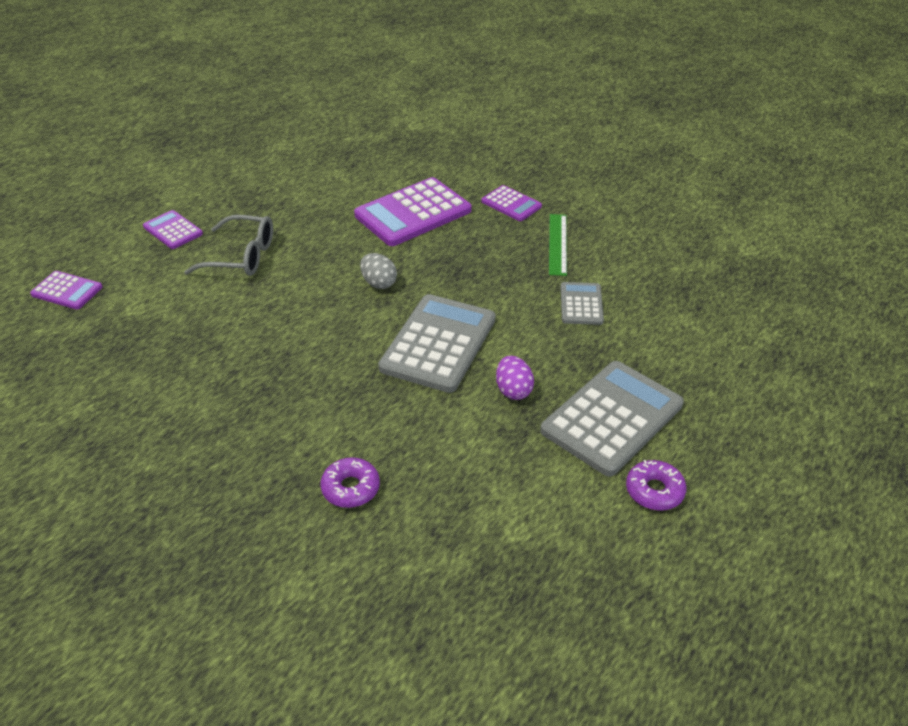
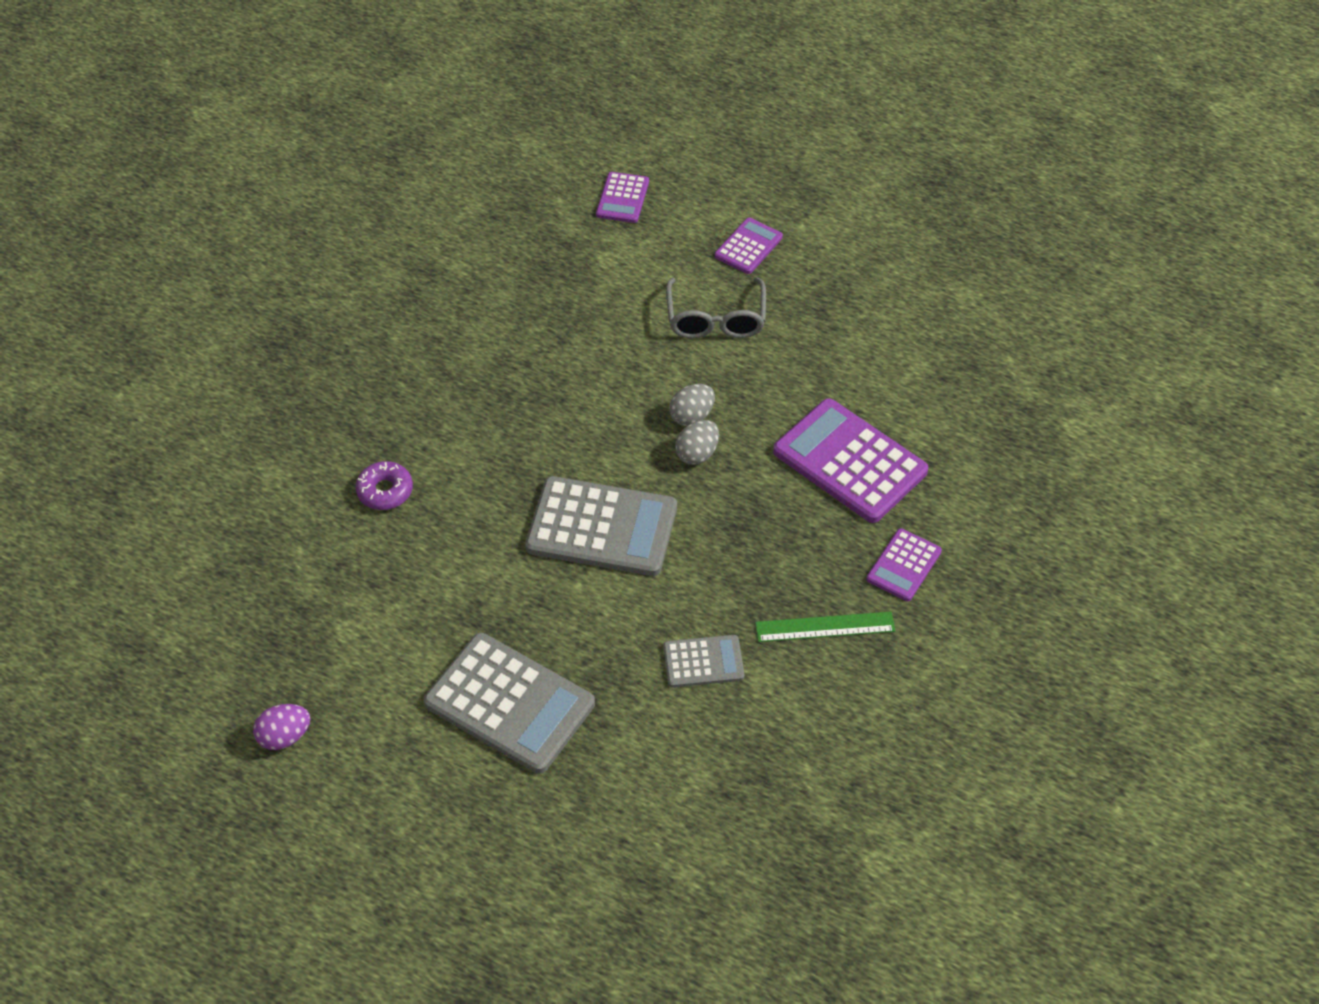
camera: 80 degrees right, 10 degrees up
(339, 281) = (691, 416): none -> grey egg
(513, 390) = (538, 606): purple egg -> purple egg (285, 736)
(654, 491) = (409, 746): purple donut -> none

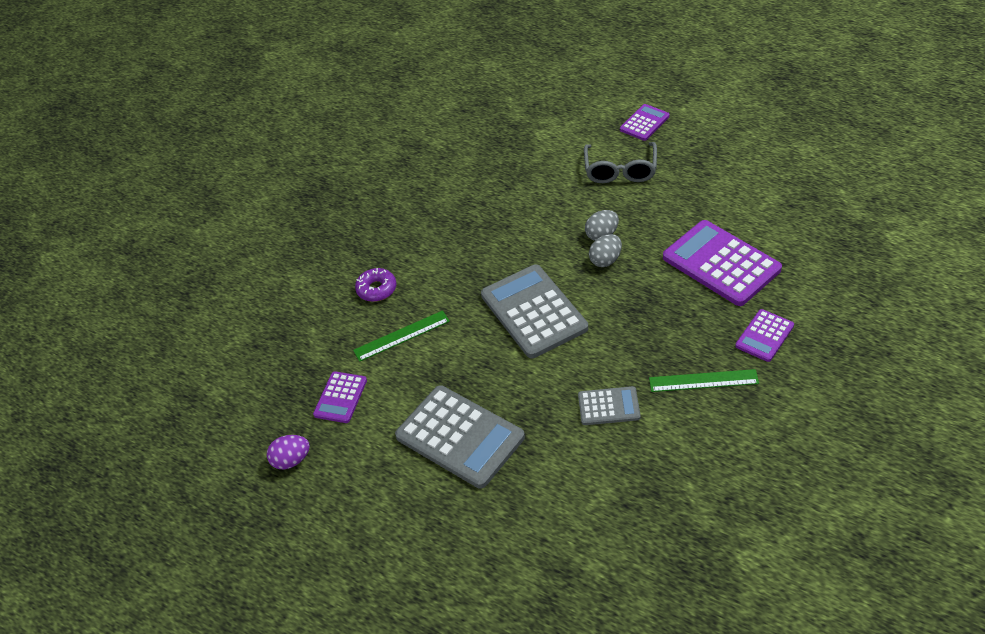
camera: 10 degrees right, 5 degrees down
(423, 560) = (401, 336): none -> green ruler
(602, 527) = (533, 312): grey calculator -> grey calculator turned 135 degrees counterclockwise
(622, 198) = (554, 95): purple calculator -> purple calculator (340, 397)

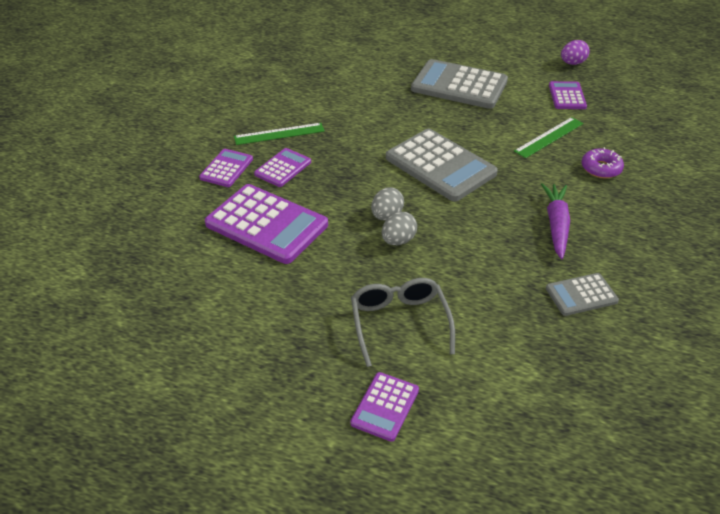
camera: 160 degrees right, 5 degrees down
(457, 235) = (556, 225): none -> purple carrot
(608, 406) = (352, 112): grey calculator -> grey calculator (581, 295)
(702, 329) = (283, 168): none -> purple calculator

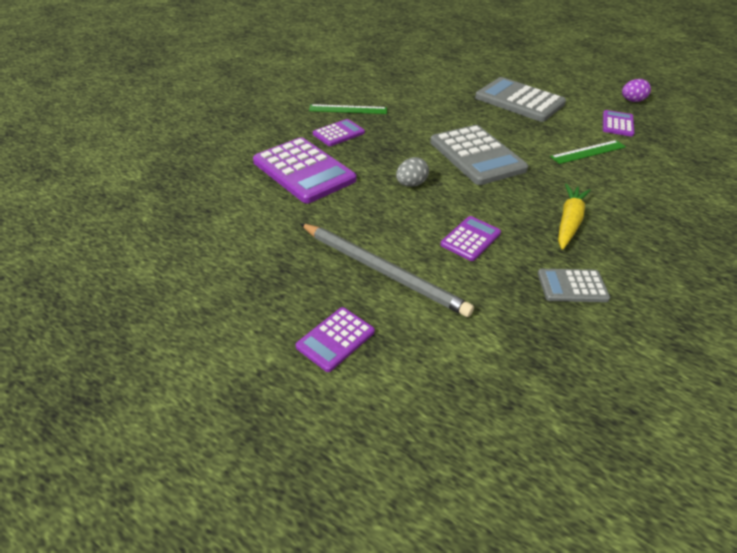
camera: 15 degrees right, 0 degrees up
(226, 168) = (292, 125): purple calculator -> purple calculator (470, 239)
(398, 240) = (412, 205): grey egg -> none
(399, 323) = (383, 271): grey glasses -> grey pencil
(556, 225) = (569, 222): purple carrot -> yellow carrot
(601, 168) = (631, 185): purple donut -> none

